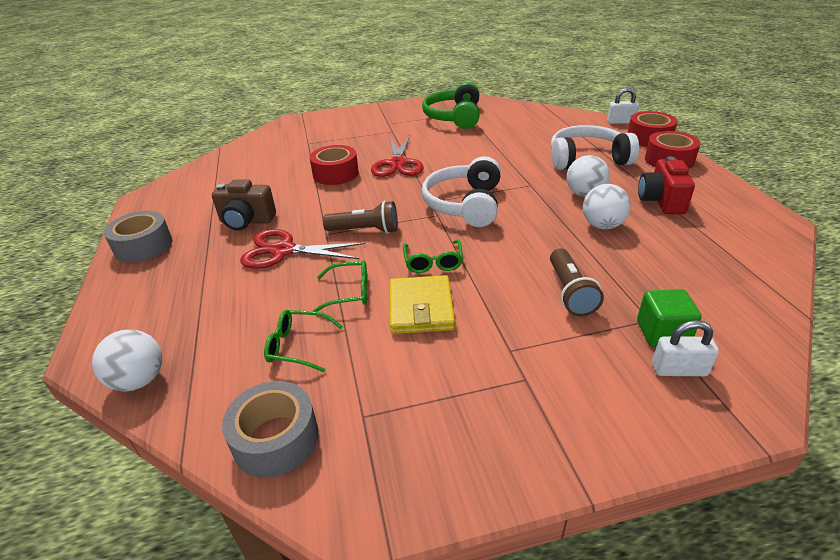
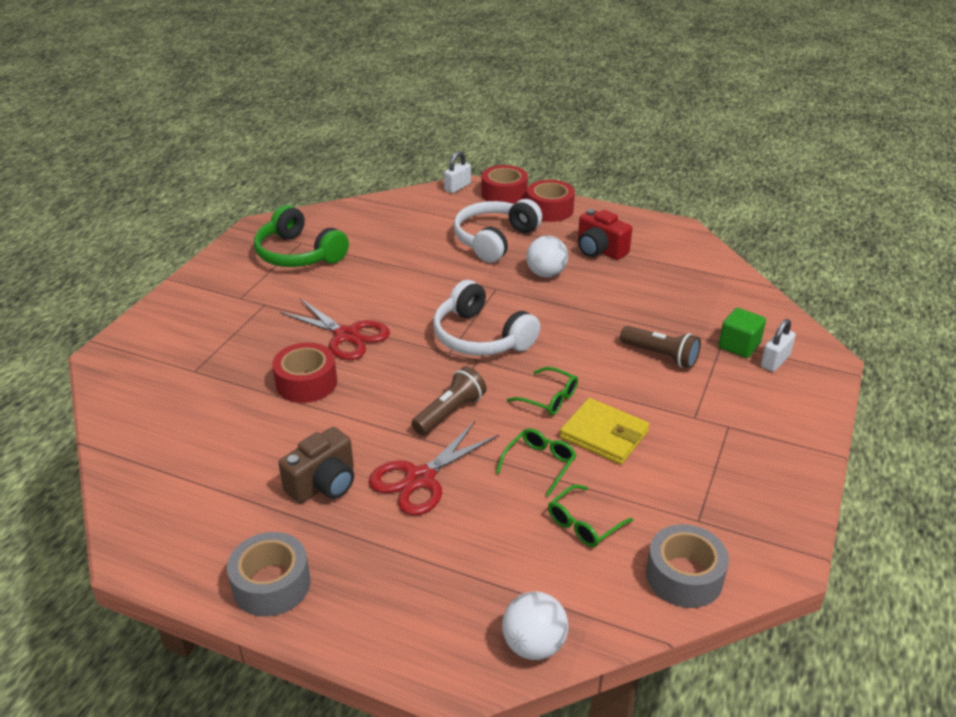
camera: 55 degrees left, 0 degrees up
(602, 225) = (598, 293): white ball -> none

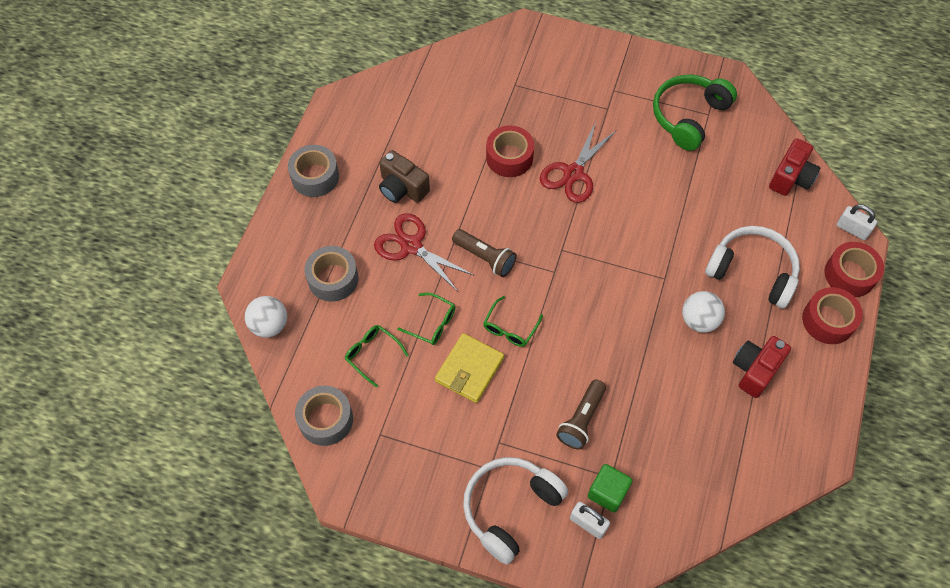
camera: 85 degrees right, 25 degrees up
(394, 208) = (791, 178): none -> red camera
(461, 564) = (333, 279): none -> grey tape
(480, 337) = (586, 271): white headphones -> white headphones (510, 508)

